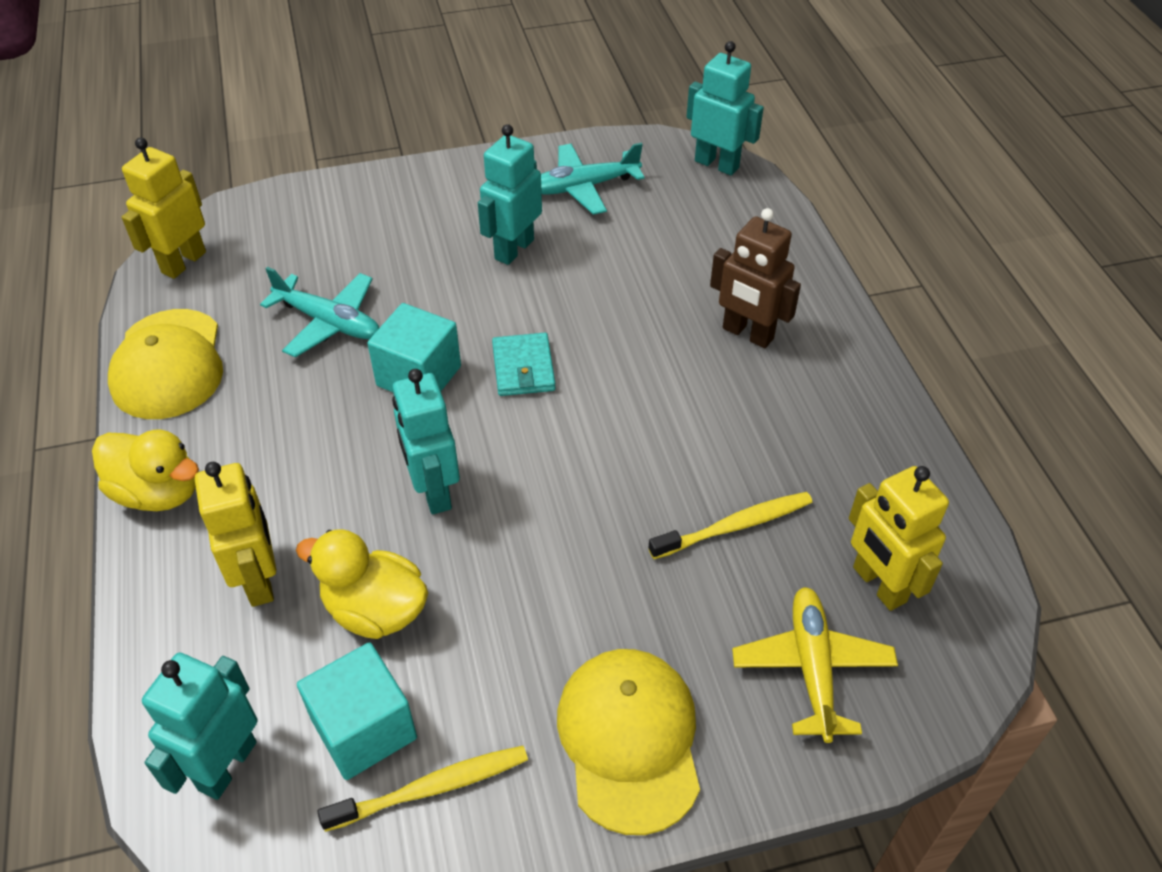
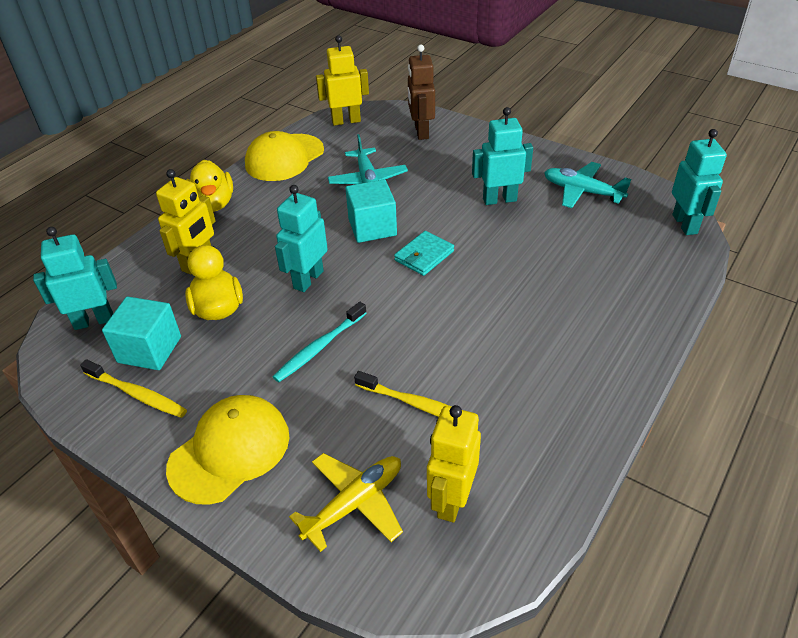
camera: 50 degrees right, 5 degrees down
(559, 553) = (320, 347): none -> turquoise toothbrush
(747, 334) = (569, 320): brown robot -> brown robot (421, 132)

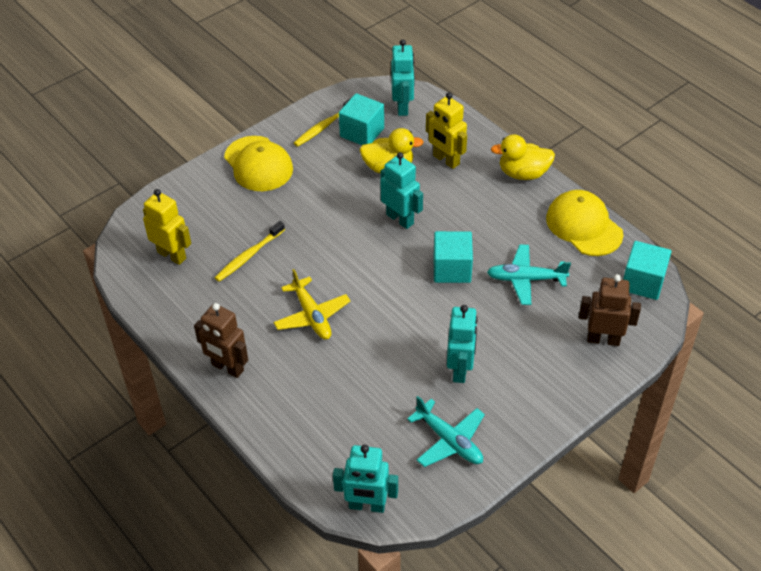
camera: 105 degrees right, 5 degrees up
(320, 347) = (325, 215): turquoise toothbrush -> none
(346, 121) = (643, 282): yellow robot -> turquoise cube
(355, 503) = (193, 212): yellow plane -> yellow plane (312, 316)
(424, 256) = (400, 294): turquoise wallet -> none
(582, 191) = (449, 441): turquoise plane -> turquoise plane turned 90 degrees clockwise
(604, 370) = (227, 368): none -> brown robot

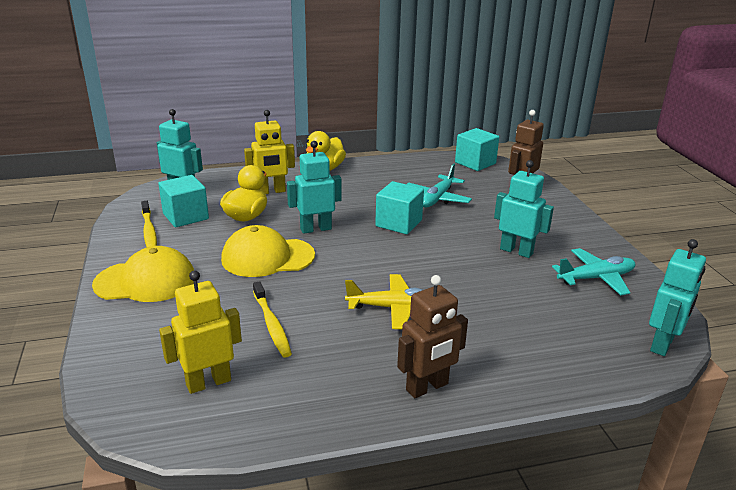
camera: 65 degrees left, 20 degrees down
(584, 226) = (403, 165): yellow cap -> yellow cap (267, 257)

